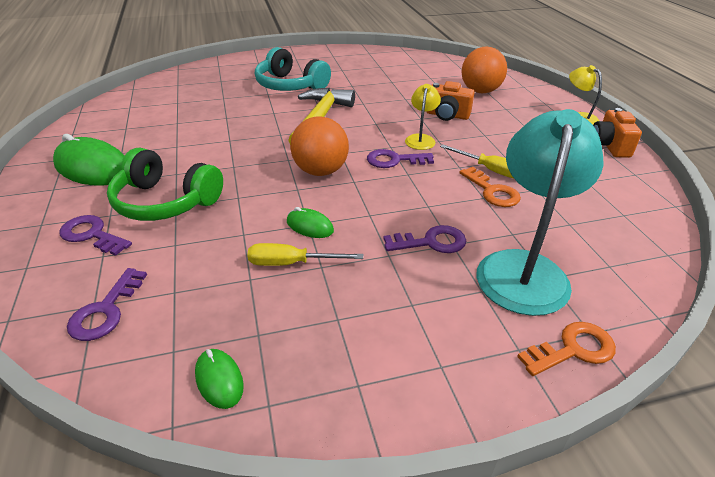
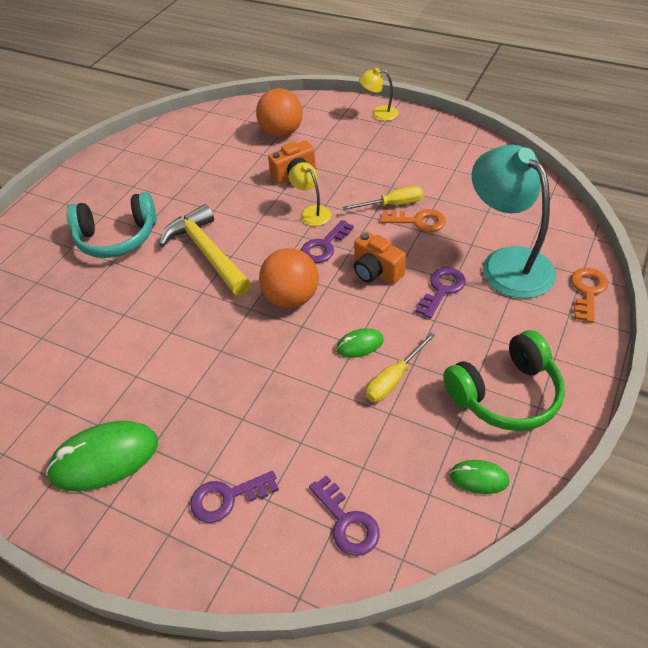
camera: 45 degrees left, 10 degrees up
(165, 202) = (229, 423): green headphones -> green headphones (505, 394)
(609, 146) = (428, 128): orange camera -> orange camera (376, 271)

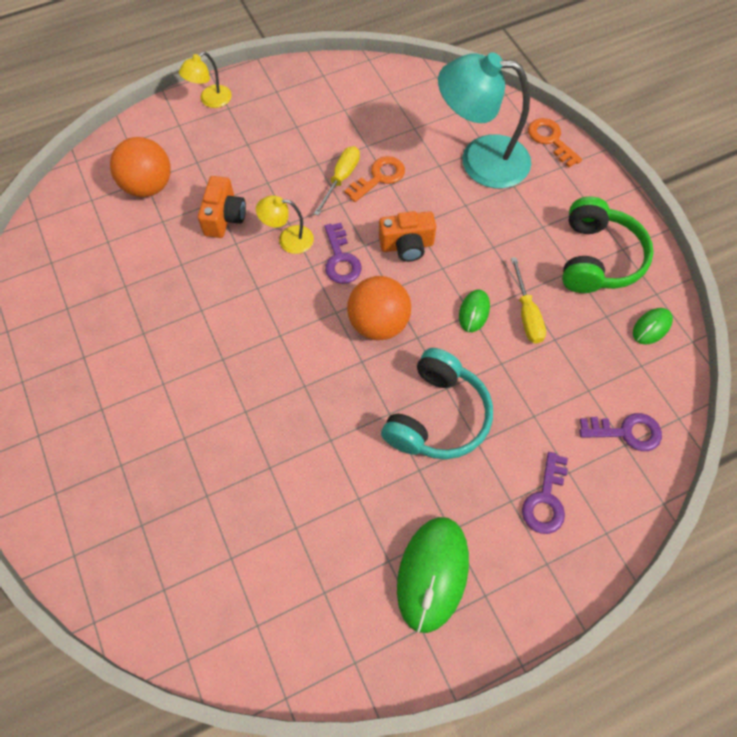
camera: 55 degrees left, 15 degrees up
(117, 238) = (152, 414): turquoise headphones -> turquoise headphones (437, 416)
(207, 253) = (256, 351): yellow hammer -> none
(442, 289) = (467, 219): purple key -> none

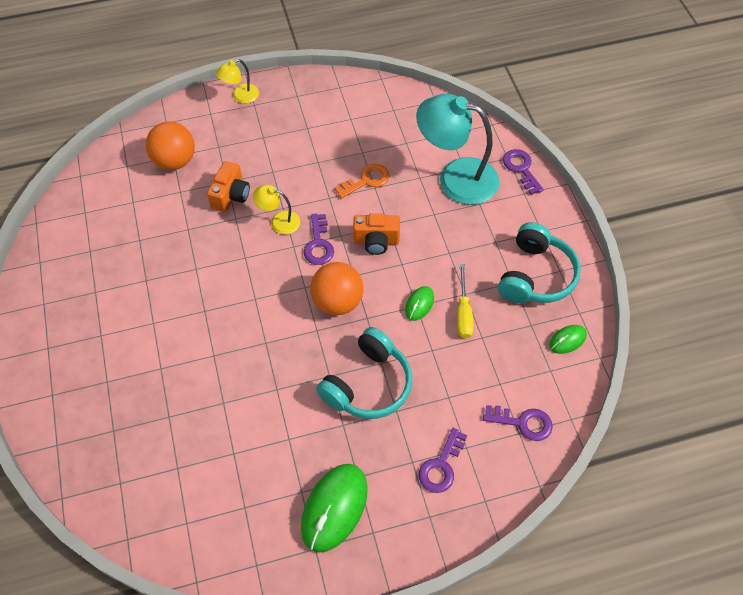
camera: 10 degrees right, 5 degrees down
(341, 179) = (334, 177): yellow screwdriver -> none
(550, 140) = (521, 169): orange key -> purple key
(597, 258) = (536, 275): green headphones -> turquoise headphones

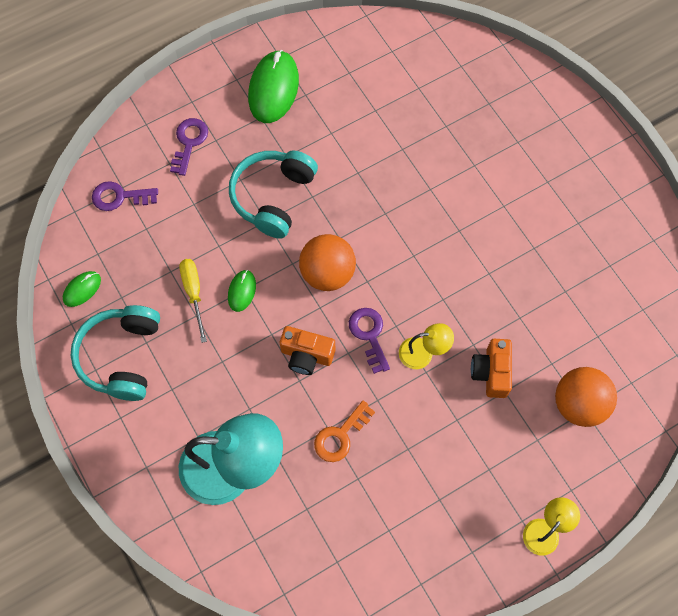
camera: 165 degrees right, 10 degrees up
(376, 241) = (306, 355): orange camera -> orange camera turned 150 degrees counterclockwise
(521, 169) = (154, 504): purple key -> none

